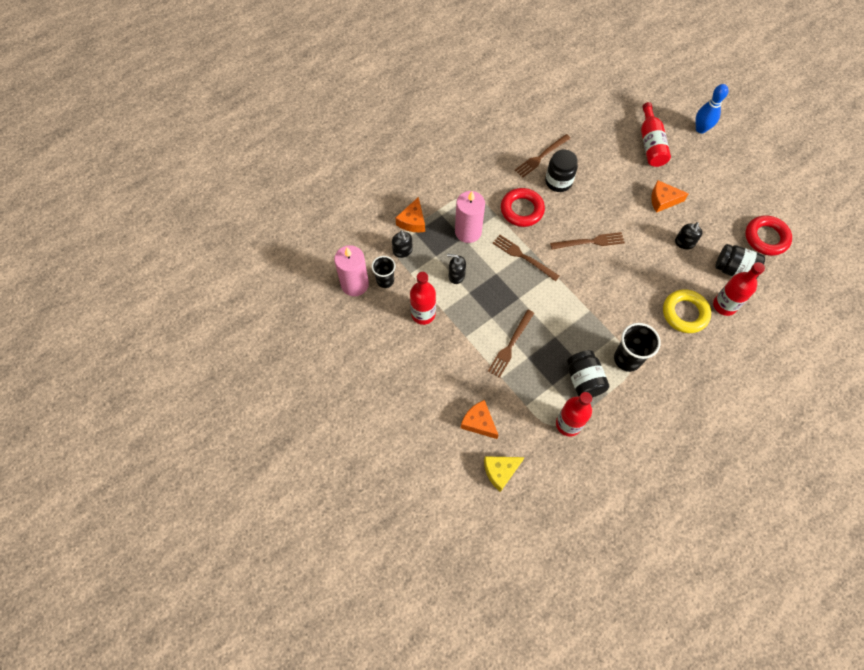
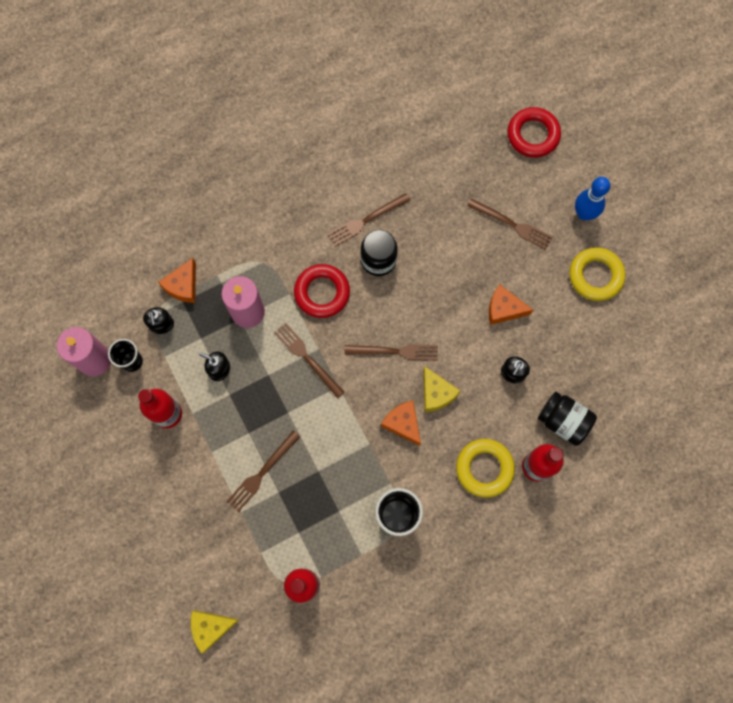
camera: 10 degrees right, 10 degrees up
(479, 422) = (200, 563): orange cheese -> orange cheese (403, 423)
(583, 380) = (337, 533): black jar -> none
(630, 266) = (436, 393): none -> yellow cheese
(650, 144) = (512, 225): red bottle -> brown fork
(723, 168) = (595, 276): none -> yellow ring
(766, 238) = (618, 384): red ring -> red ring (533, 135)

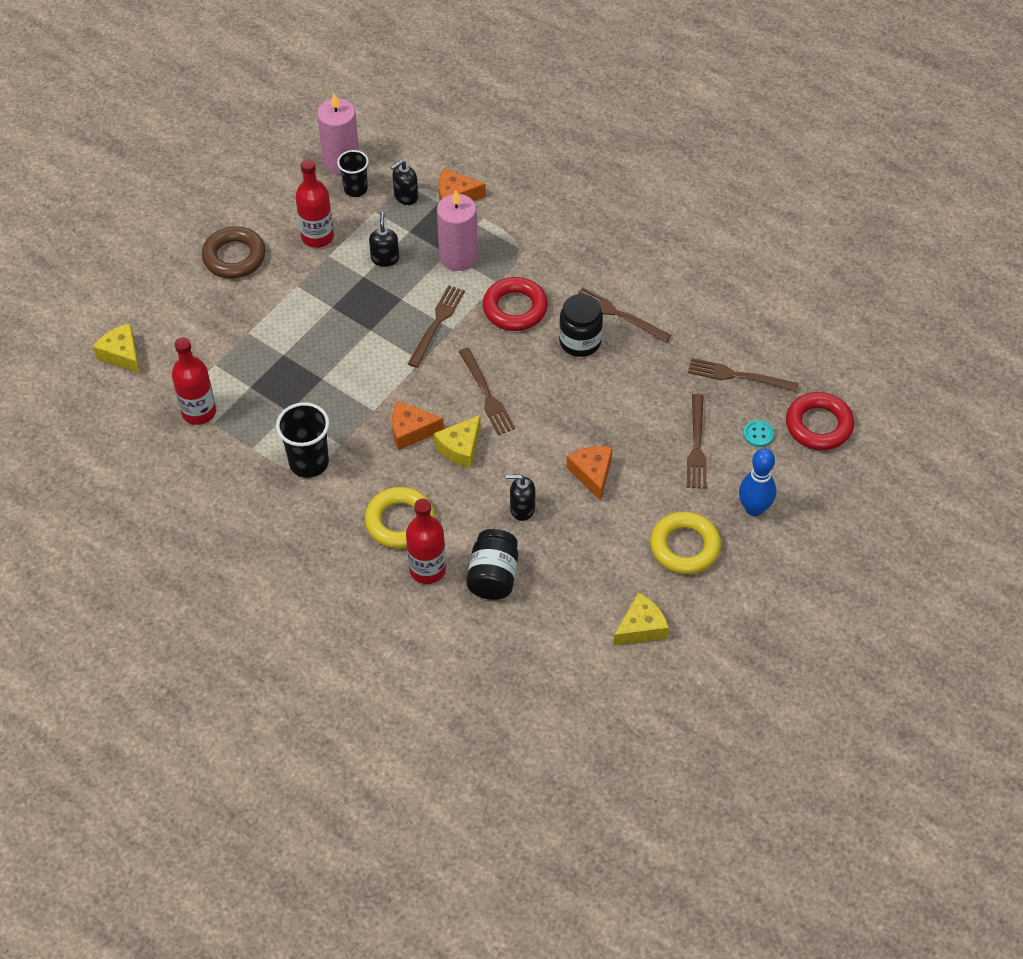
camera: 65 degrees right, 20 degrees down
(153, 491) = (234, 257): none -> brown ring
(262, 472) = (296, 333): brown fork -> brown fork (738, 376)
(403, 423) = (411, 431): orange cheese -> orange cheese turned 120 degrees counterclockwise
(522, 178) = (758, 434): none -> turquoise button
(649, 338) = (641, 627): none -> yellow cheese

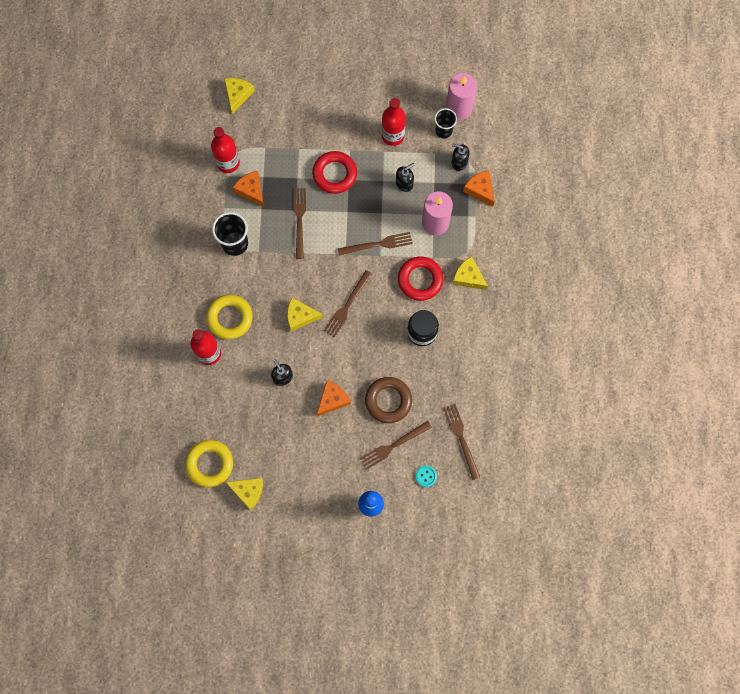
camera: 55 degrees right, 20 degrees up
(234, 257) = (345, 102): brown ring -> brown ring (388, 401)
(411, 431) = (293, 282): orange cheese -> orange cheese (251, 190)
(493, 576) = (228, 391): black jar -> none
(550, 263) = (468, 277): none -> yellow cheese
(618, 314) = (458, 341): brown fork -> brown fork (299, 220)
(684, 547) = (317, 482): yellow ring -> yellow ring (209, 464)
(818, 425) = (457, 507): red ring -> red ring (334, 174)

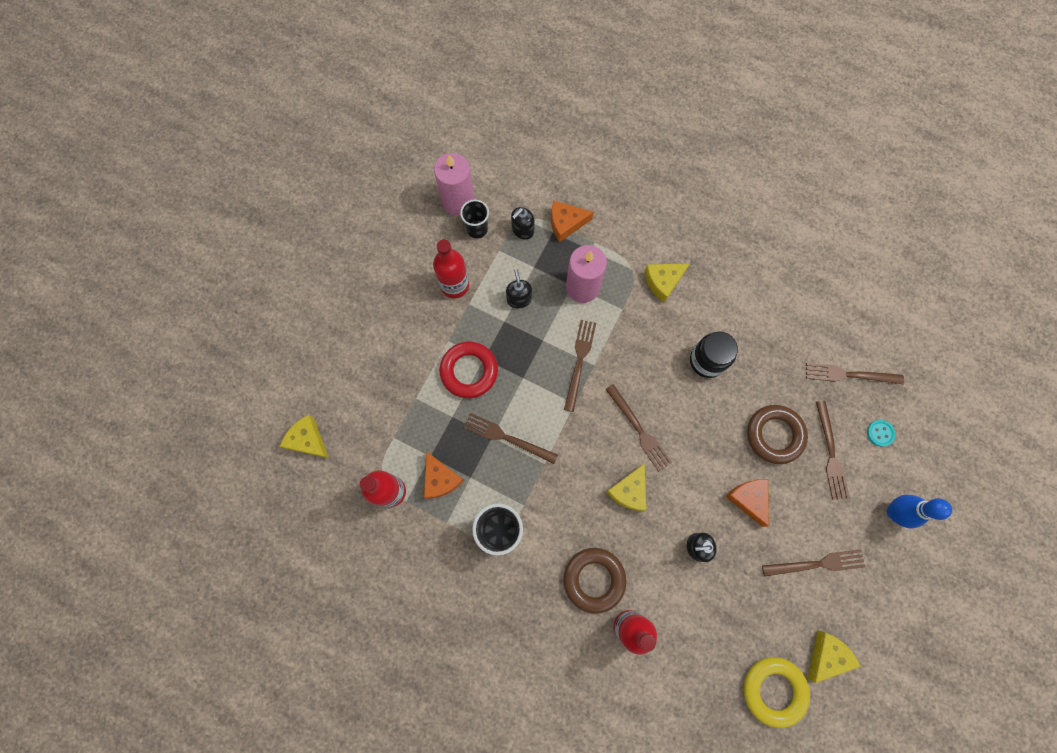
camera: 65 degrees left, 0 degrees up
(230, 318) = (594, 579): yellow ring -> brown ring
(251, 190) = (440, 479): orange cheese -> orange cheese turned 105 degrees counterclockwise
(308, 463) = (817, 564): none -> brown fork
(420, 280) = (643, 334): red ring -> none

